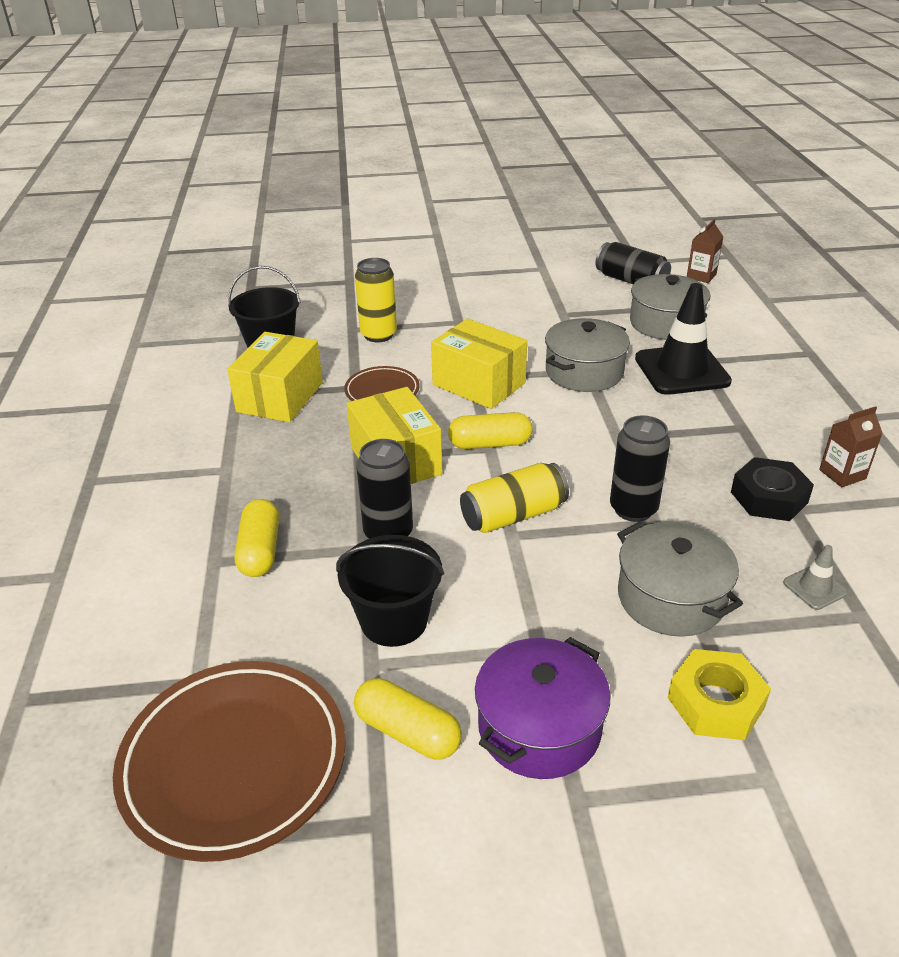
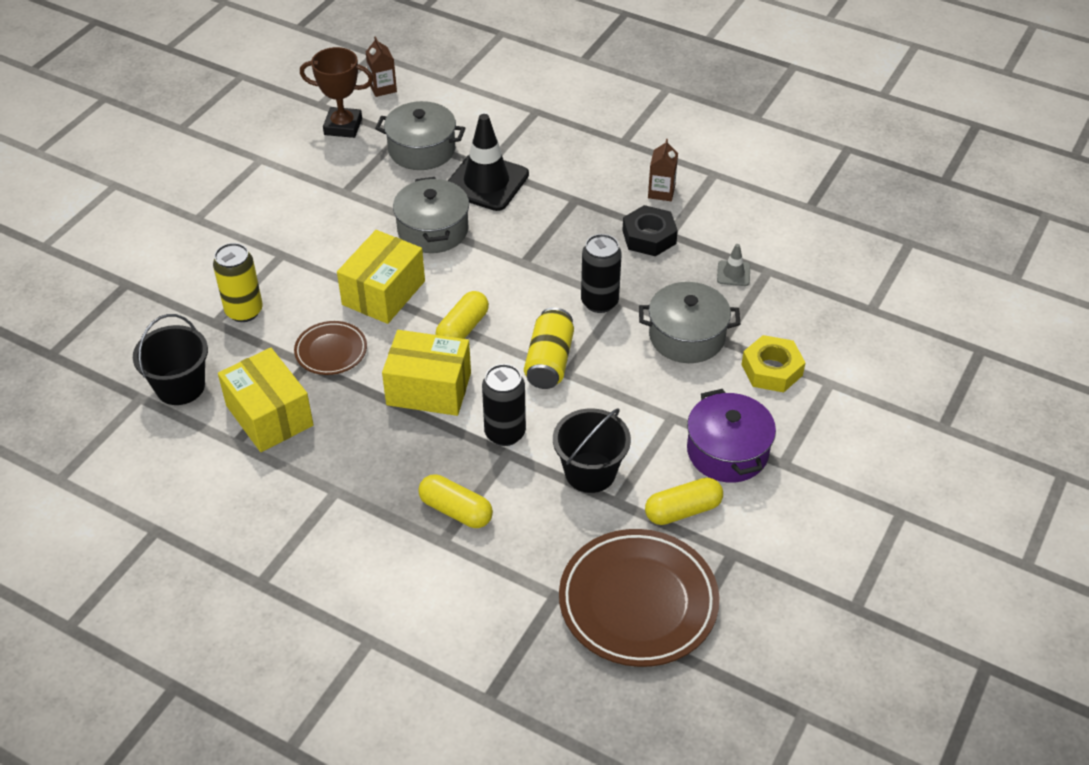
camera: 55 degrees left, 10 degrees up
(479, 384) = (383, 293): yellow box -> yellow box turned 45 degrees counterclockwise
(631, 281) = (343, 126): black can -> brown trophy

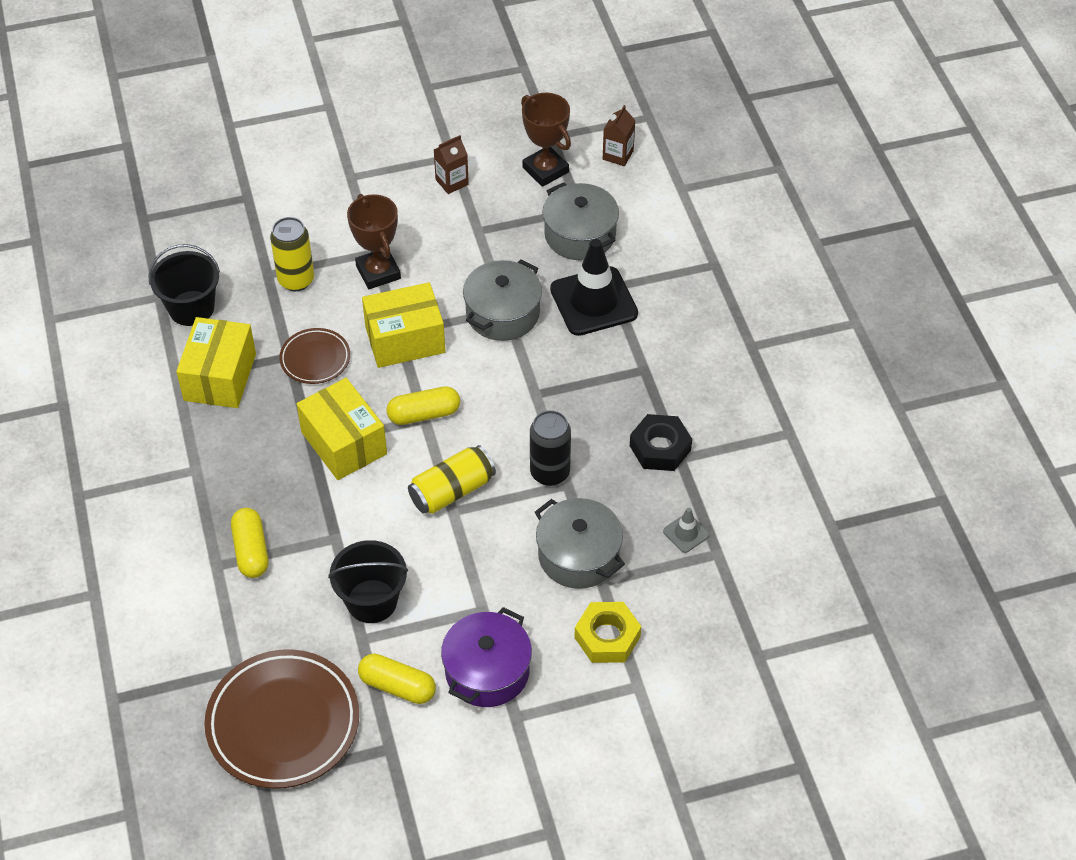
camera: 45 degrees right, 5 degrees up
(303, 264) = (378, 272): none -> brown trophy
(505, 433) = (352, 521): black can -> none
(661, 192) = (722, 416): brown carton -> brown carton (452, 182)

